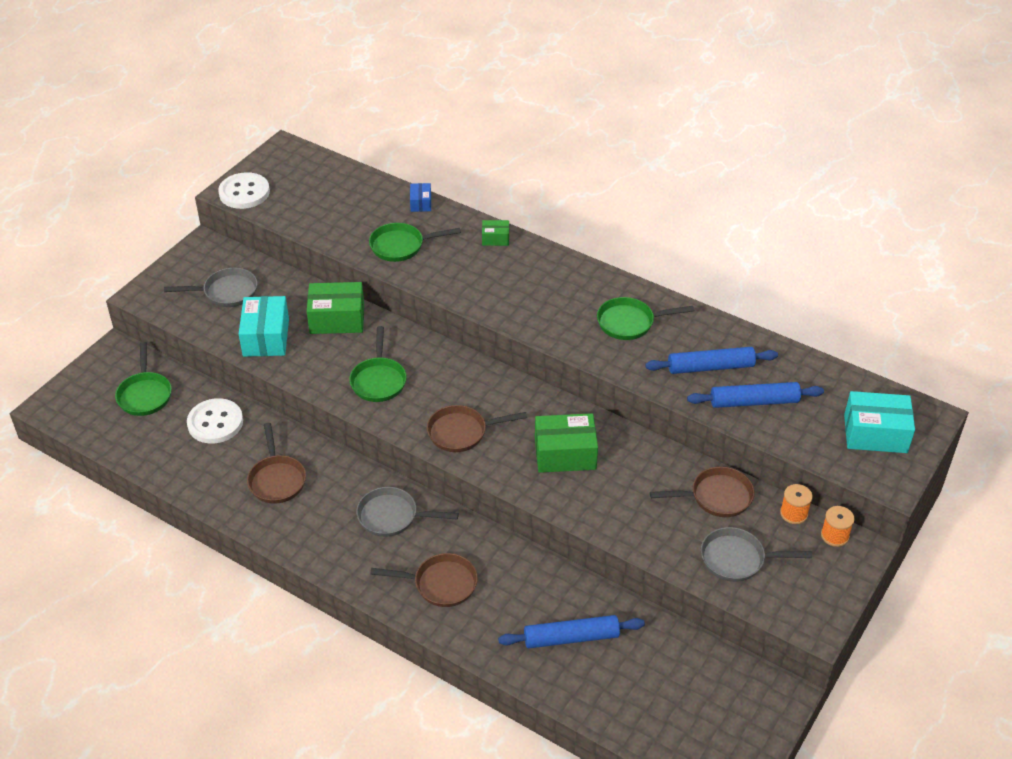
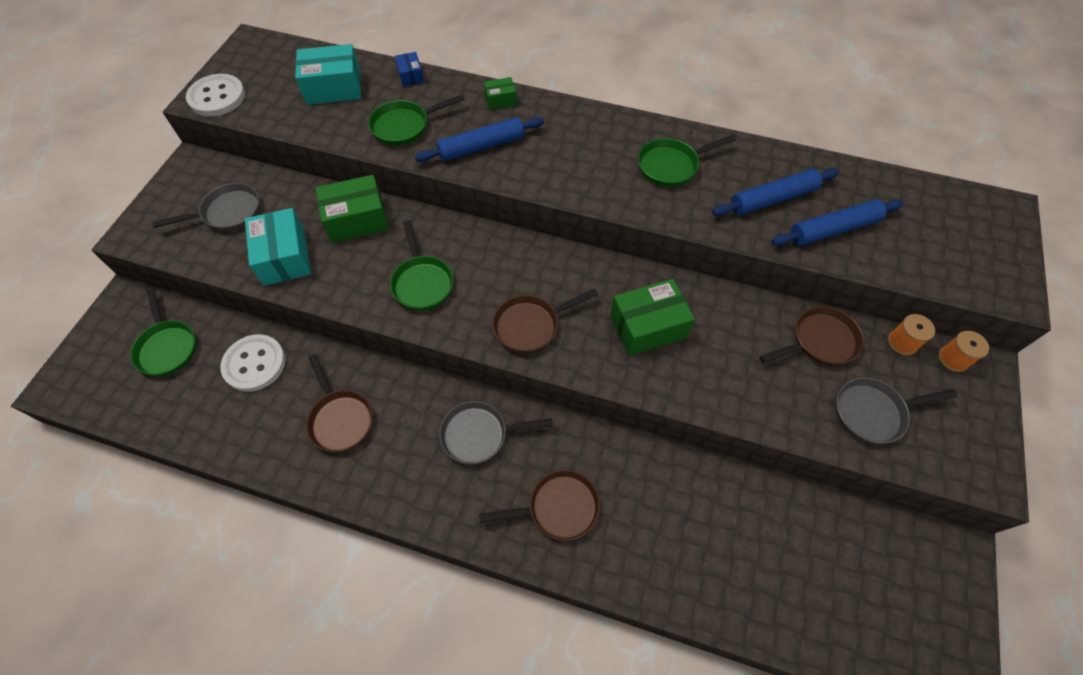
camera: 15 degrees left, 15 degrees up
(571, 637) = (719, 540): blue rolling pin -> blue rolling pin (481, 146)
(875, 434) = (967, 239): turquoise box -> turquoise box (334, 88)

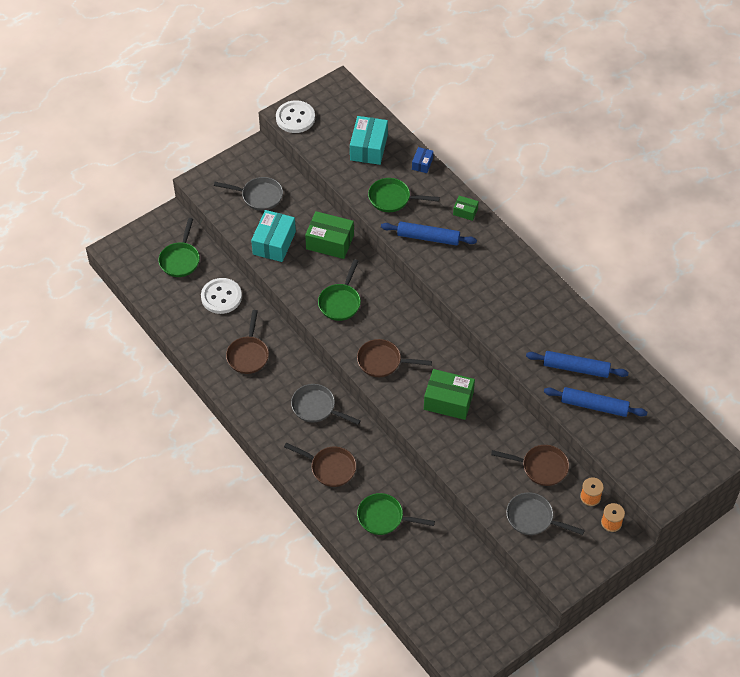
camera: 35 degrees right, 5 degrees down
(334, 88) = (368, 148): turquoise box -> turquoise box turned 75 degrees clockwise
(671, 166) = (533, 313): green pan -> green pan (384, 517)

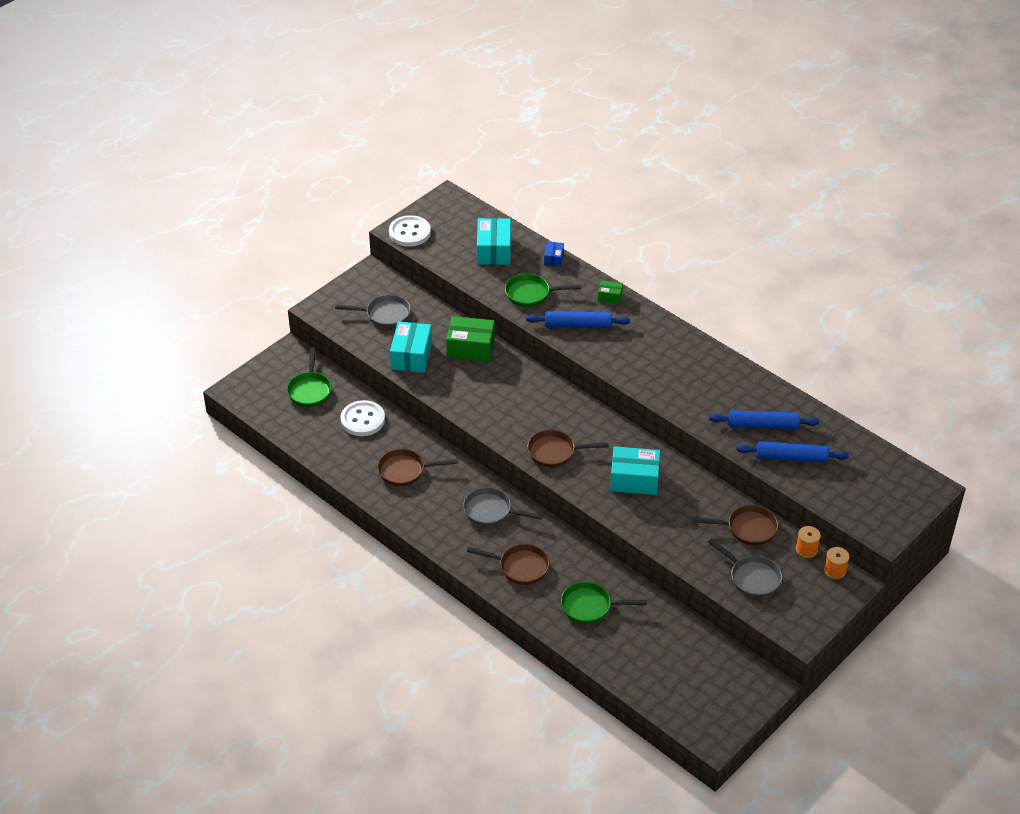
camera: 10 degrees left, 10 degrees down
(248, 355) = (405, 471): brown pan -> brown pan turned 90 degrees clockwise
(340, 302) = (496, 402): green pan -> none
(448, 401) = (634, 479): green box -> turquoise box
(533, 518) = (752, 578): grey pan -> grey pan turned 150 degrees counterclockwise

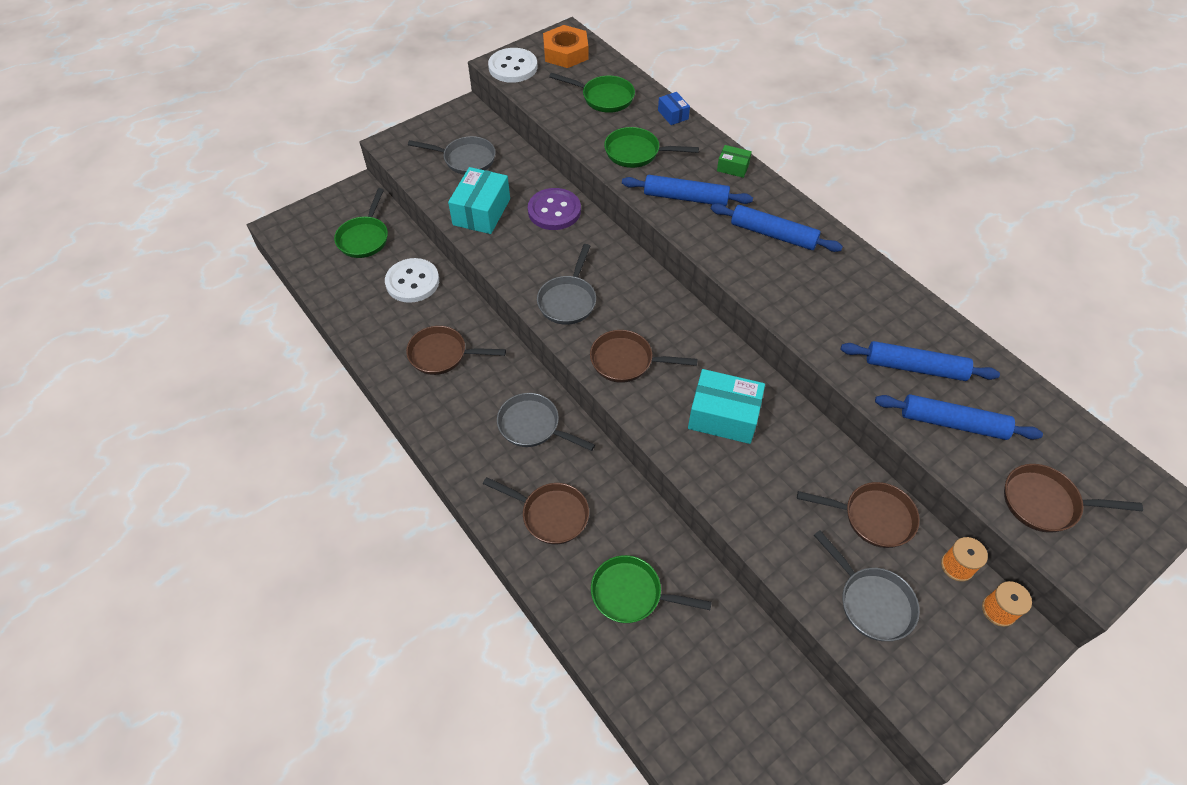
camera: 10 degrees right, 10 degrees up
(451, 214) = (565, 53): none -> orange nut
(471, 348) = (554, 211): green box -> purple button
(494, 251) = (604, 98): turquoise box -> green pan
(500, 415) = (568, 300): none -> grey pan
(553, 259) = (673, 115): blue box -> blue box turned 45 degrees counterclockwise
(649, 345) = (773, 234): none -> blue rolling pin
(853, 497) = (1045, 503): none -> brown pan

